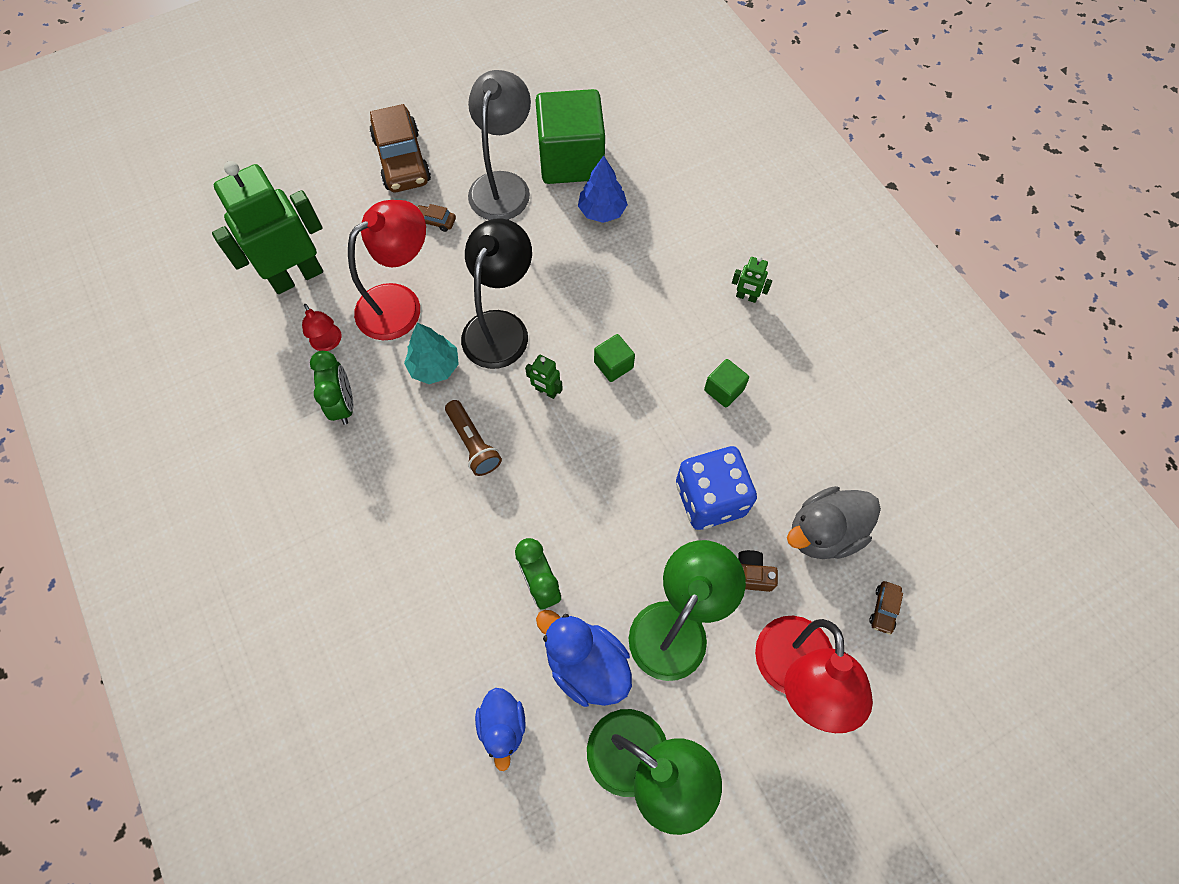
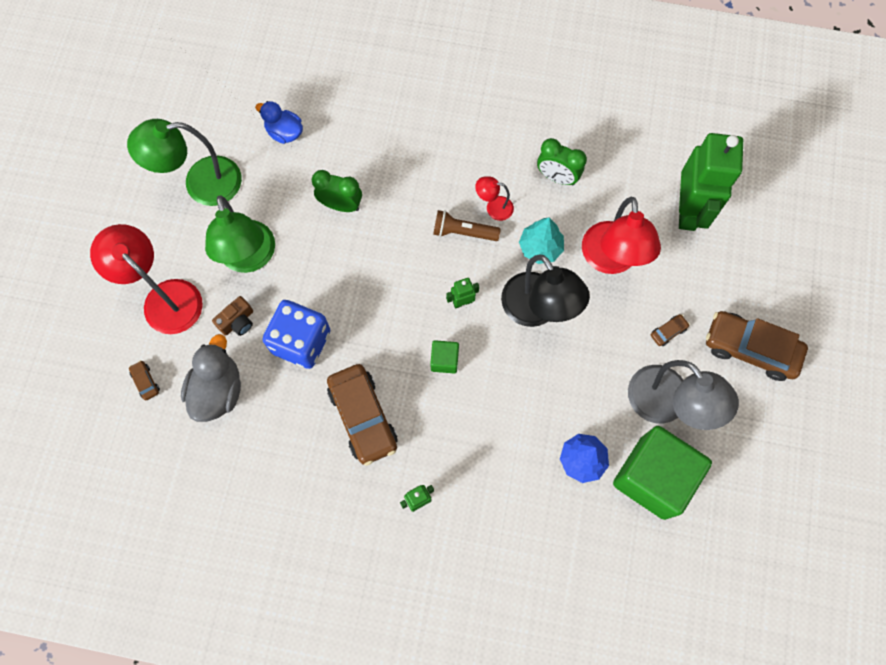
camera: 130 degrees right, 5 degrees up
(328, 343) = (613, 197): red lamp -> red lamp (493, 207)
(586, 664) = (275, 195): blue duck -> none
(724, 390) = (363, 417): green cube -> brown car

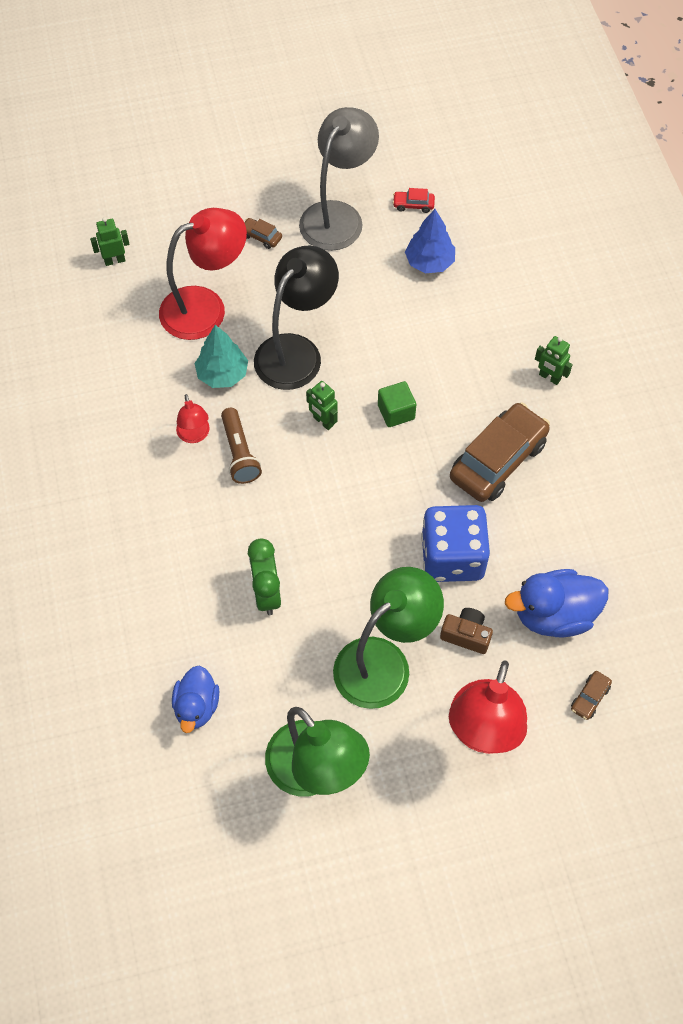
camera: 115 degrees left, 10 degrees down
(218, 390) = (554, 615): grey duck -> blue duck
(557, 177) = (127, 389): green clock -> none
(653, 477) = (413, 205): green cube -> red car
(688, 210) = (114, 260): green robot -> green robot, size x0.41
(750, 349) = (245, 170): brown car -> none

